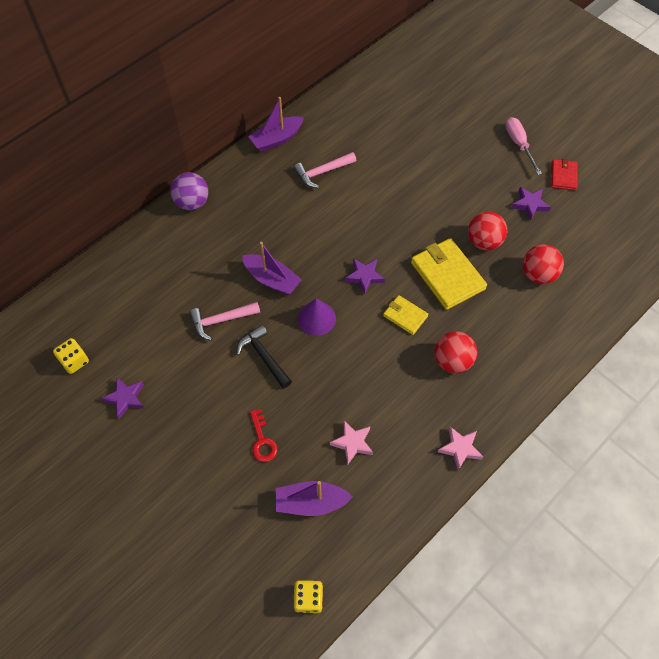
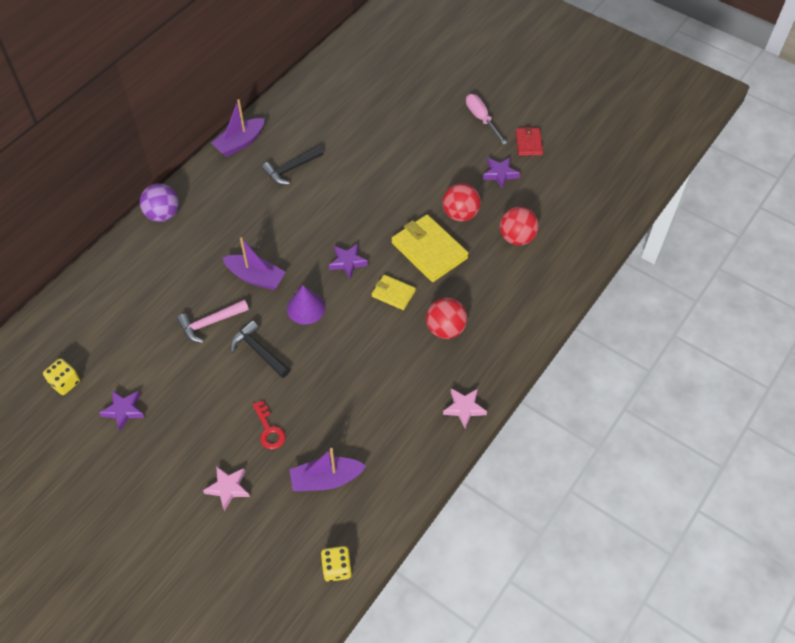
camera: 10 degrees left, 5 degrees down
(322, 172) = (291, 169): pink hammer -> black hammer
(352, 443) = (359, 419): pink star -> pink star (228, 488)

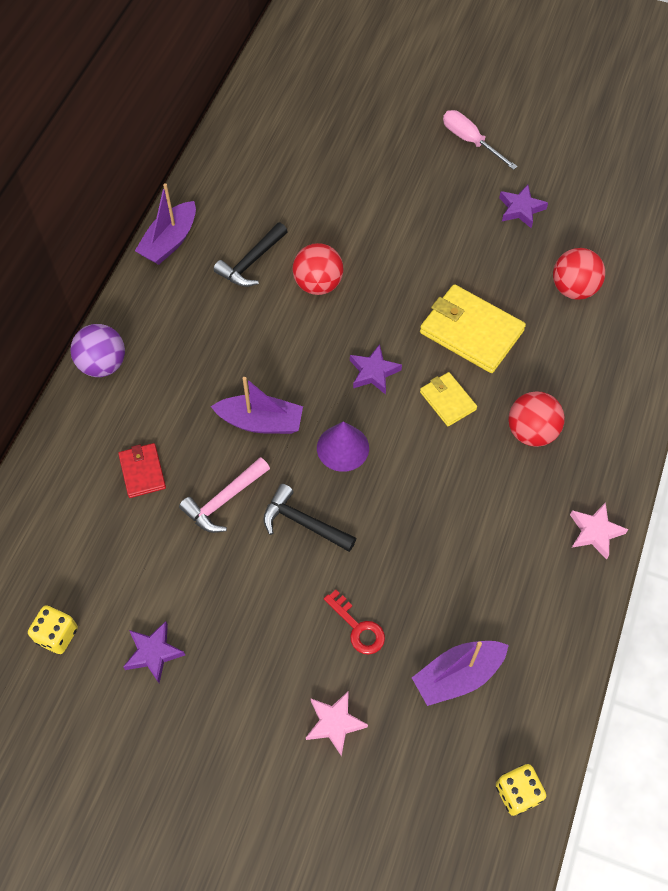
camera: 15 degrees left, 5 degrees up
(393, 293) = (447, 400): yellow wallet -> yellow wallet turned 45 degrees clockwise
(460, 214) = (491, 274): red ball -> red ball (318, 284)
(528, 143) = (541, 160): red wallet -> red wallet (142, 471)

